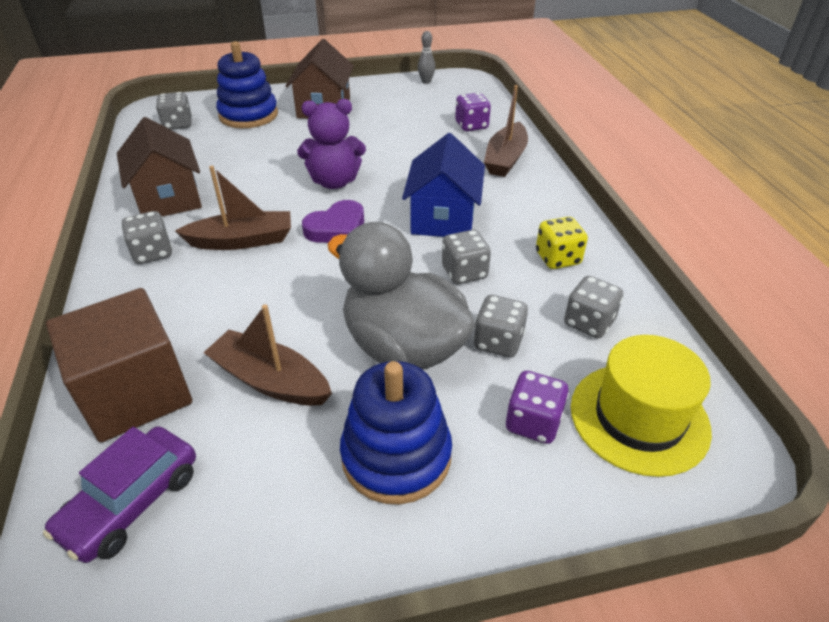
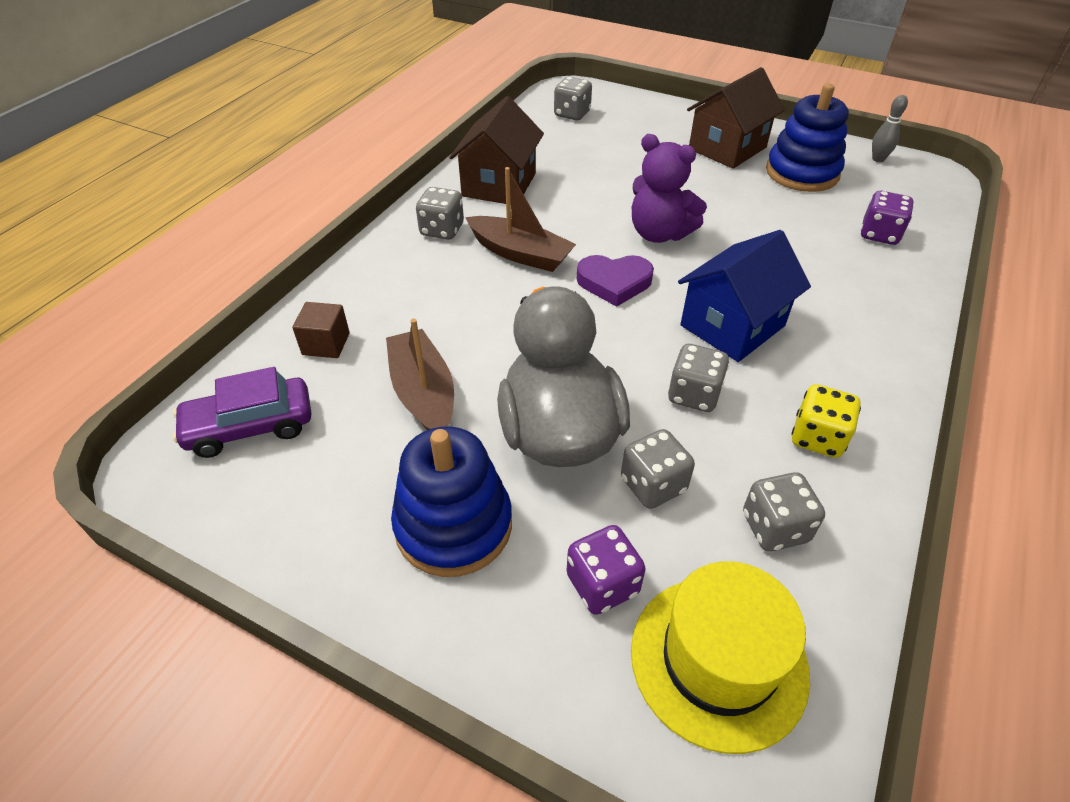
camera: 40 degrees right, 5 degrees up
(136, 393) = (326, 344): brown cube -> brown cube, size x0.45
(248, 115) = (644, 128): blue stacking toy -> blue stacking toy (802, 173)
(505, 159) = (880, 292): brown boat -> none

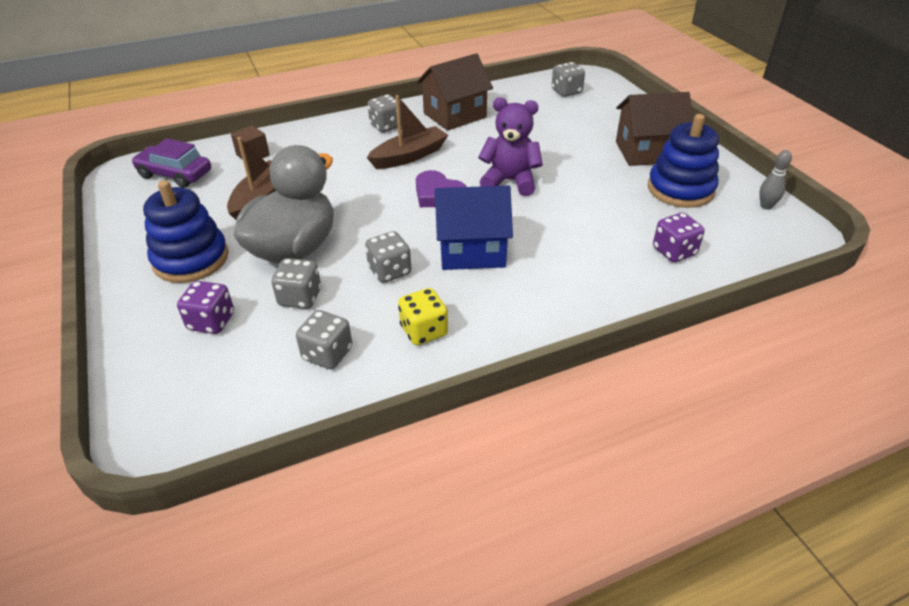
camera: 40 degrees right, 5 degrees down
(520, 254) = (409, 156): brown boat -> brown boat turned 105 degrees counterclockwise
(659, 233) = (510, 181): purple teddy bear -> purple teddy bear turned 120 degrees clockwise
(718, 660) = (209, 385): yellow hat -> none

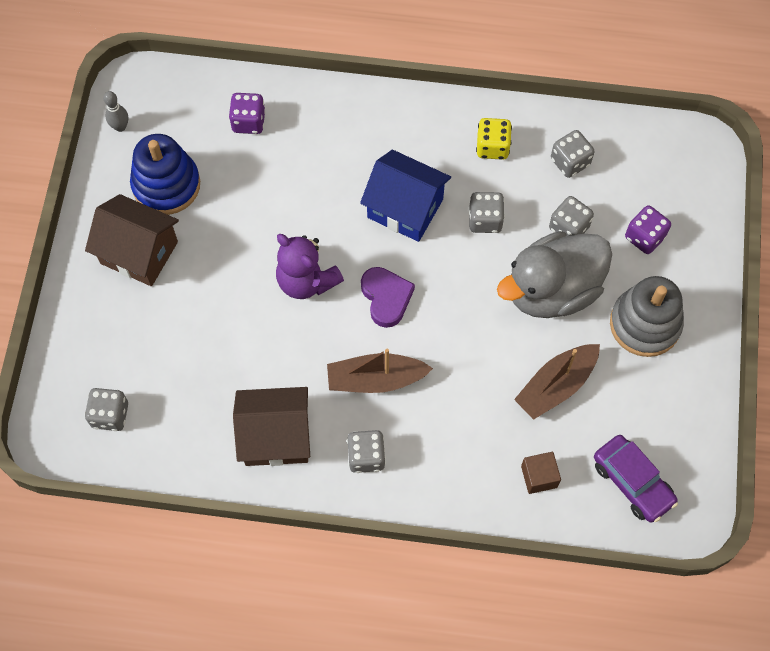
camera: 150 degrees left, 25 degrees up
(191, 259) = (645, 324): blue stacking toy -> grey stacking toy

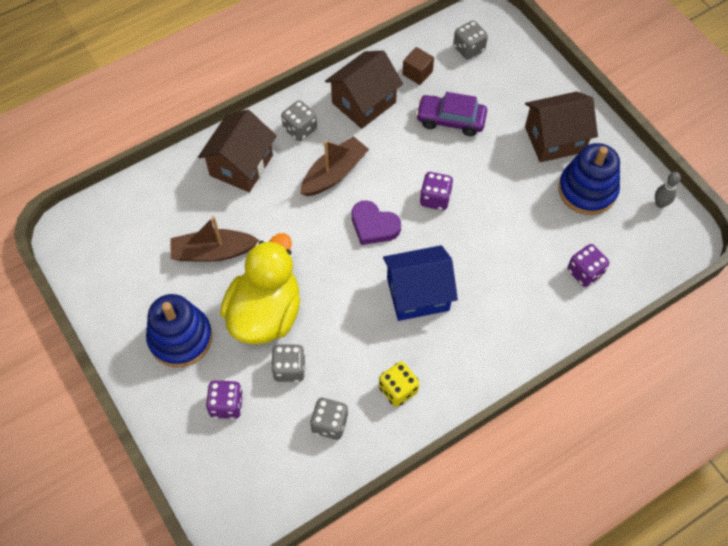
camera: 140 degrees right, 5 degrees down
(306, 281) = (435, 198): purple teddy bear -> purple dice
(458, 460) = (241, 165): none -> brown house
(485, 220) = (354, 328): grey dice -> none
(539, 476) = (182, 191): brown cube -> brown cube (417, 73)
(552, 290) = (265, 313): grey duck -> yellow duck
(556, 385) = (213, 252): brown boat -> brown boat turned 105 degrees counterclockwise
(632, 482) = (118, 229): purple car -> purple car (450, 120)
(645, 324) = (180, 338): grey stacking toy -> blue stacking toy

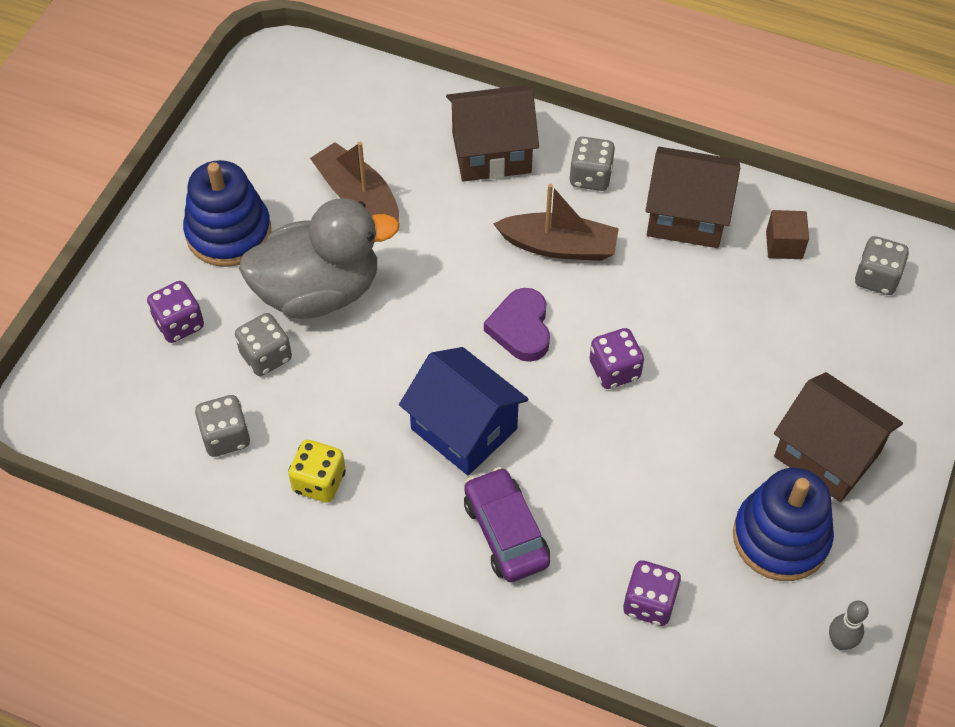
camera: 55 degrees right, 5 degrees down
(265, 313) = (318, 291): yellow duck -> grey duck
(450, 120) = (746, 321): purple car -> purple car (506, 532)

